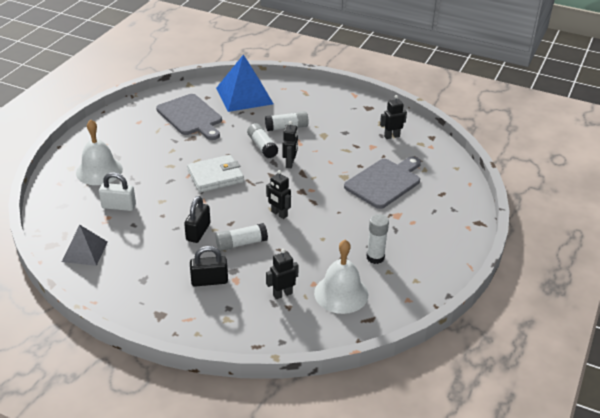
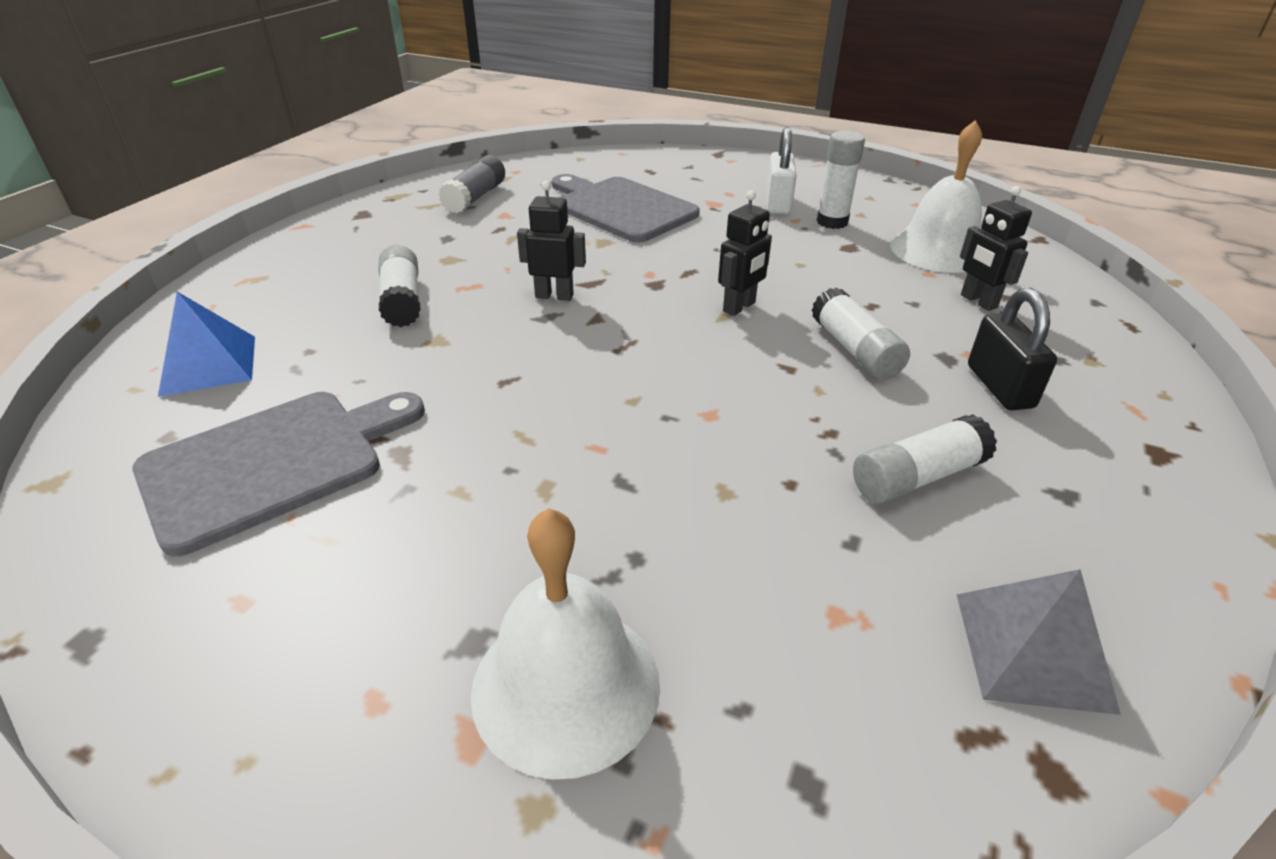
camera: 90 degrees left, 0 degrees up
(119, 206) = (773, 590): white padlock -> white padlock (777, 203)
(198, 232) = (840, 413): black padlock -> none
(215, 176) = (603, 397): white wallet -> none
(244, 96) = (209, 365): blue pyramid -> blue pyramid, size x0.60
(262, 146) = (478, 331): white glue stick -> white glue stick (917, 477)
(391, 136) = (475, 197): black robot -> grey glue stick

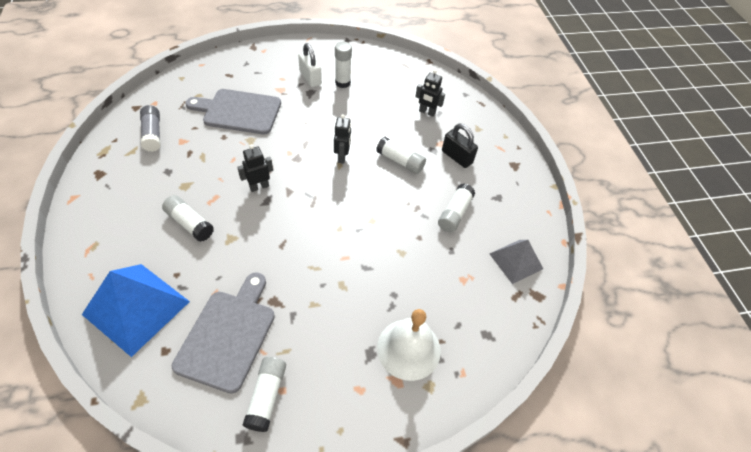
camera: 40 degrees left, 15 degrees up
(206, 596) = (266, 396): none -> white glue stick
(209, 365) = (136, 307): blue pyramid -> blue pyramid, size x1.67
(938, 250) = (396, 85): white bell -> none

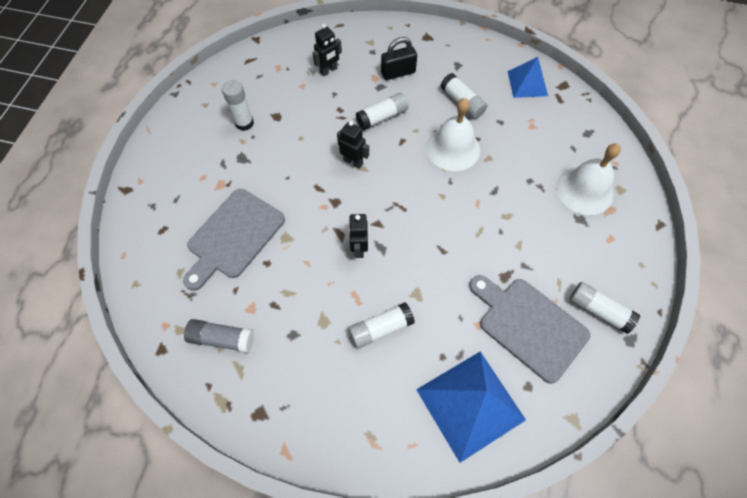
camera: 60 degrees left, 10 degrees up
(310, 78) = (218, 150): white padlock -> none
(396, 221) = (453, 148): none -> white bell
(516, 261) = (527, 83): grey pyramid -> blue pyramid

